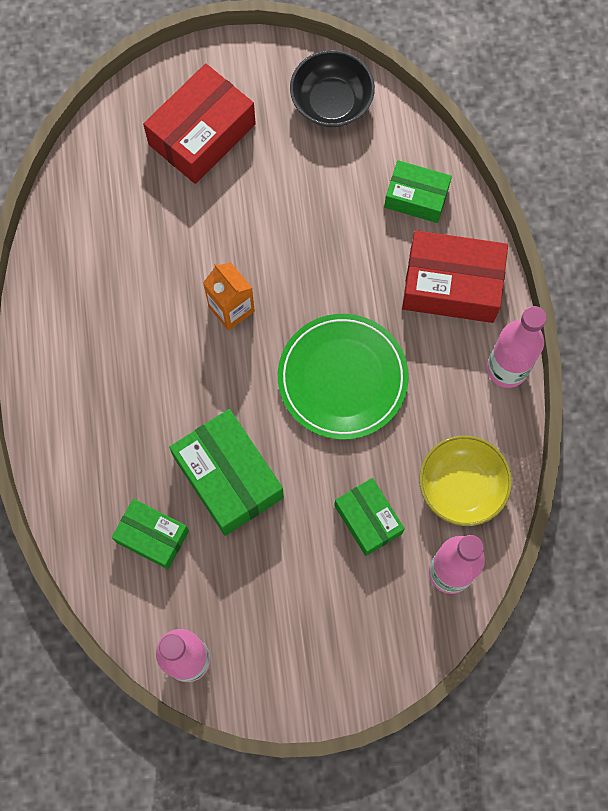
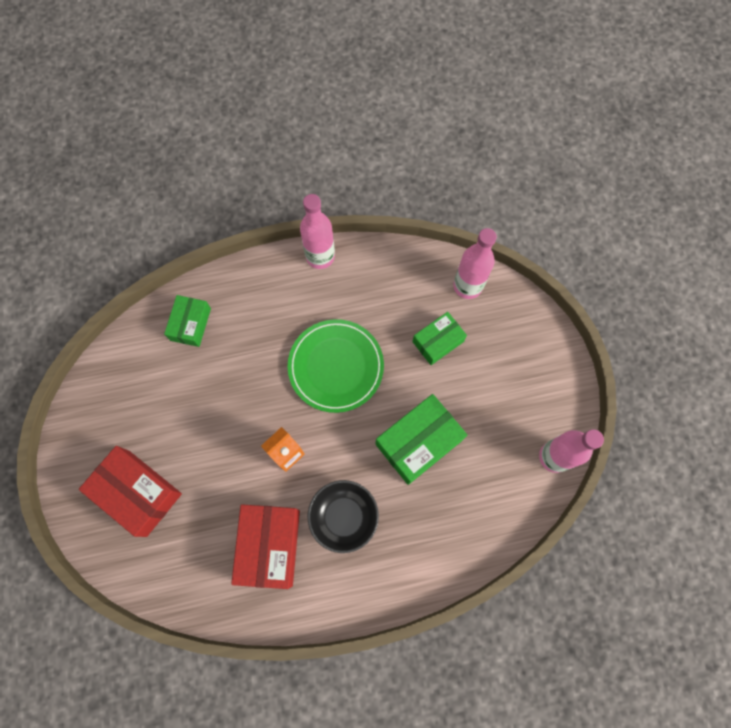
camera: 95 degrees left, 0 degrees up
(152, 536) = (469, 494): green box -> none
(331, 102) = (109, 392): black bowl -> black bowl (343, 517)
(451, 285) = (259, 296): red box -> red box (269, 545)
(461, 486) = (407, 281): yellow bowl -> none

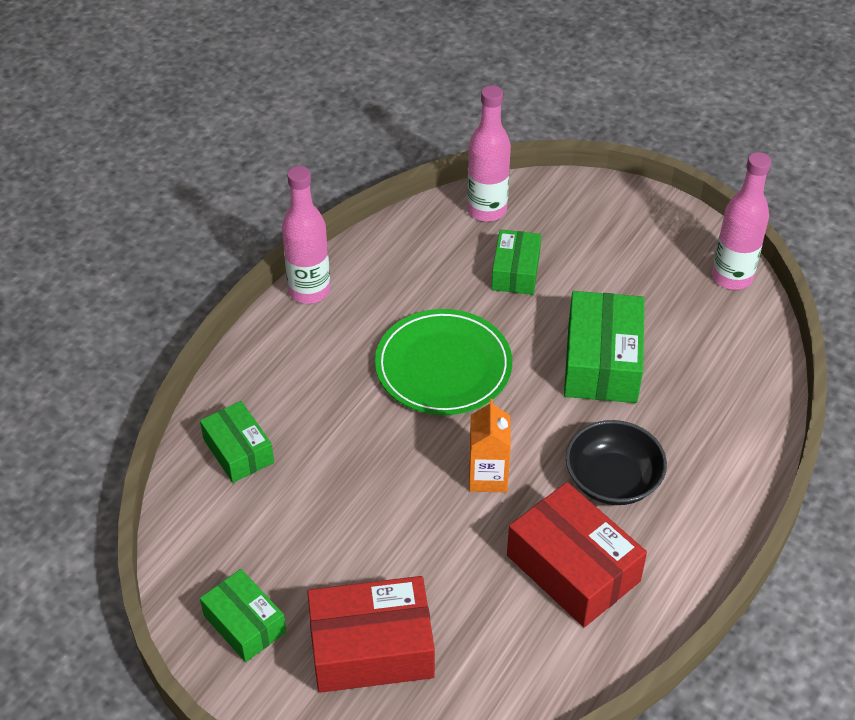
camera: 45 degrees left, 25 degrees down
(100, 424) = (245, 624): none -> green box

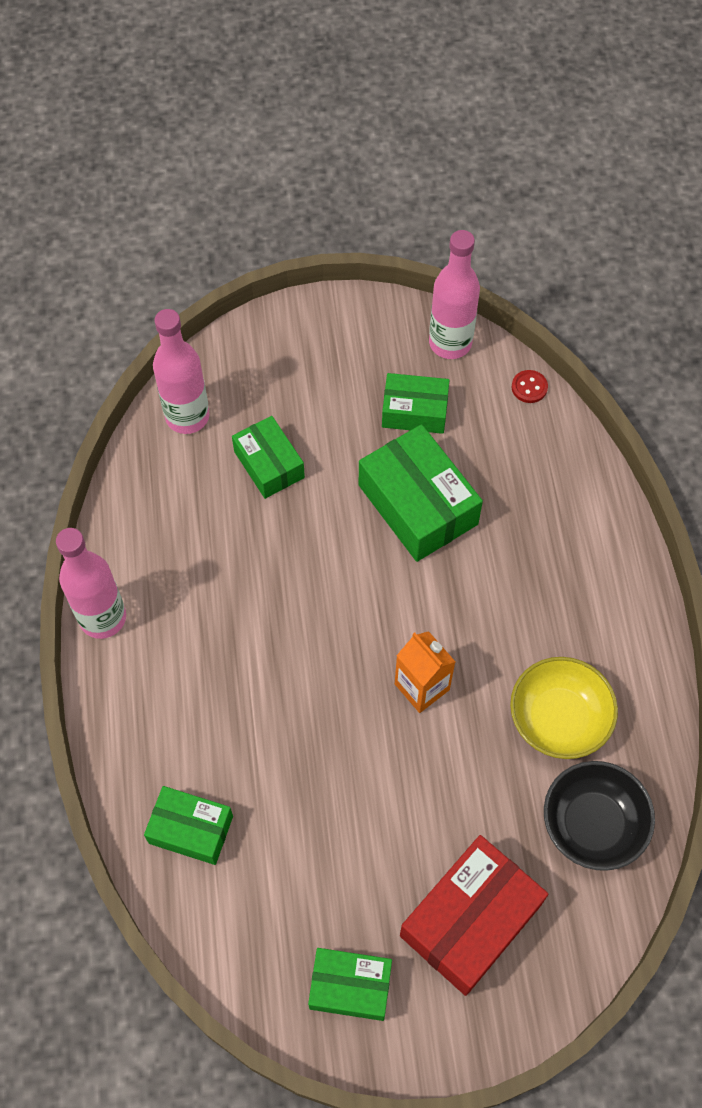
camera: 40 degrees left, 15 degrees up
(443, 366) = (292, 607): green plate -> none
(573, 568) = (559, 718): red box -> yellow bowl
(612, 480) = (520, 613): black bowl -> black bowl (593, 824)
(659, 303) = (414, 411): none -> green box
(769, 341) = (529, 387): none -> red button

